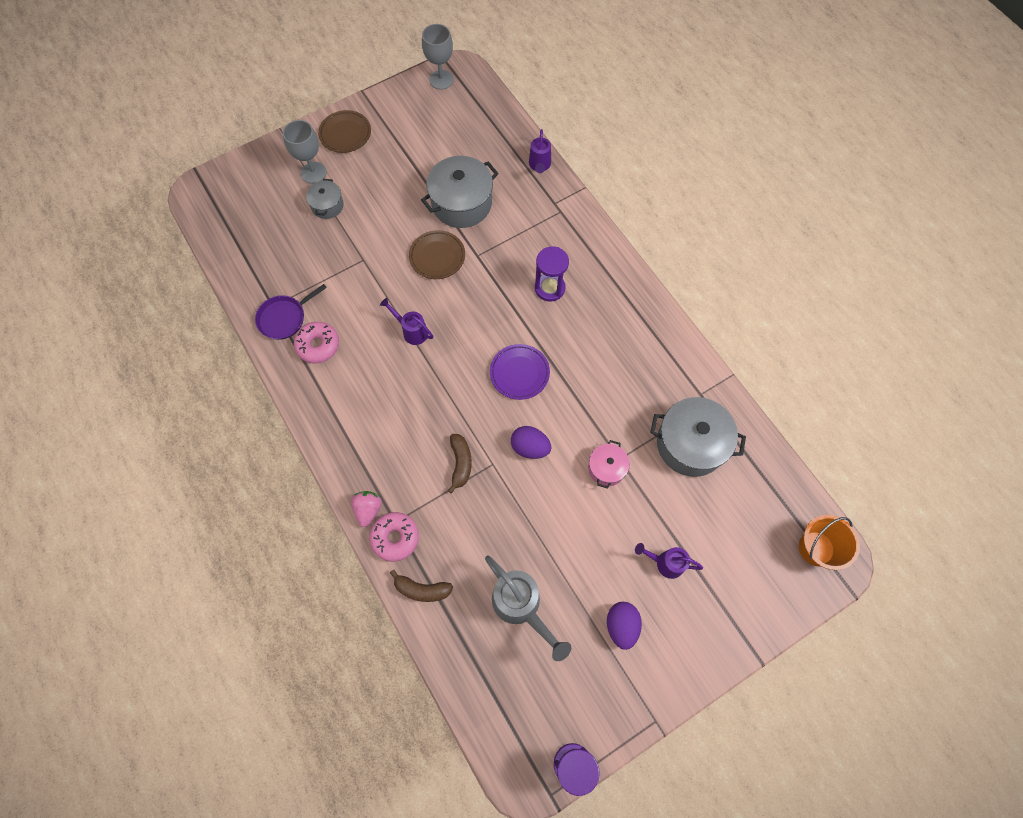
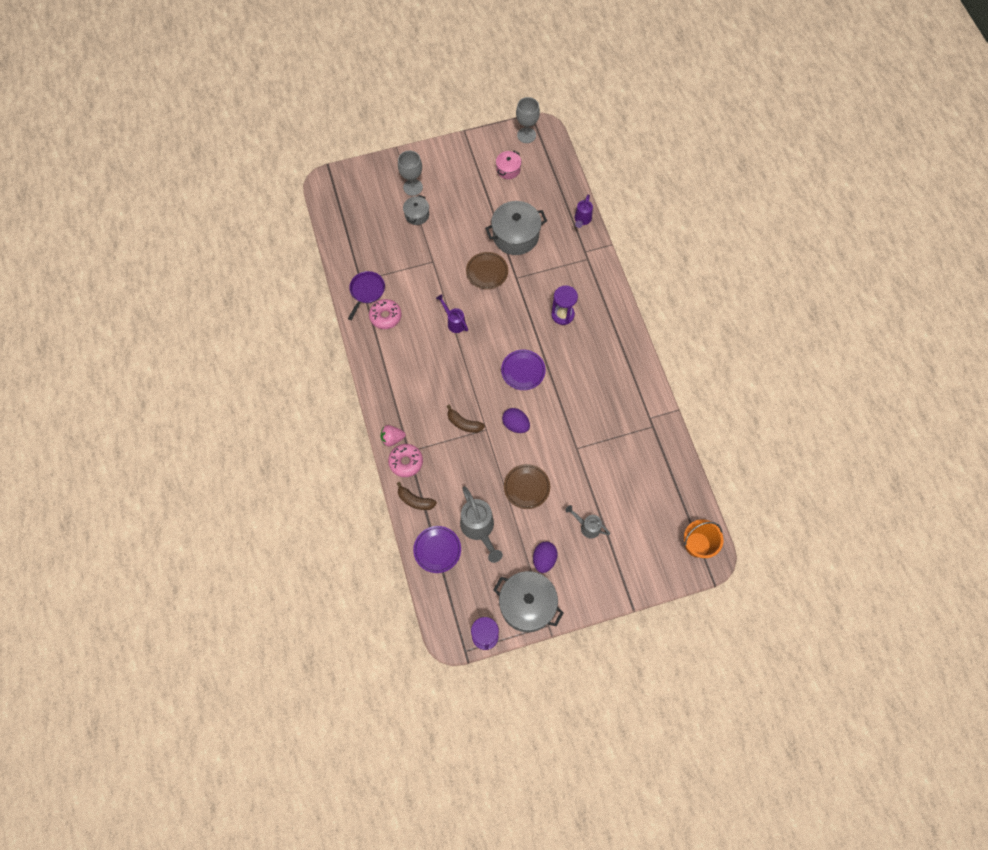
camera: 15 degrees right, 0 degrees up
(284, 318) = (366, 291): purple pan -> purple pan turned 135 degrees clockwise
(345, 134) = (443, 162): brown plate -> brown plate (526, 487)
(368, 509) = (392, 438): pink strawberry -> pink strawberry turned 120 degrees counterclockwise
(460, 463) = (464, 423): brown banana -> brown banana turned 105 degrees clockwise
(471, 653) = (437, 550): none -> purple plate
(606, 468) = (565, 452): pink pot -> pink pot (508, 169)
(665, 563) = (587, 526): purple watering can -> grey watering can
(690, 444) = (631, 451): grey pot -> grey pot (527, 605)

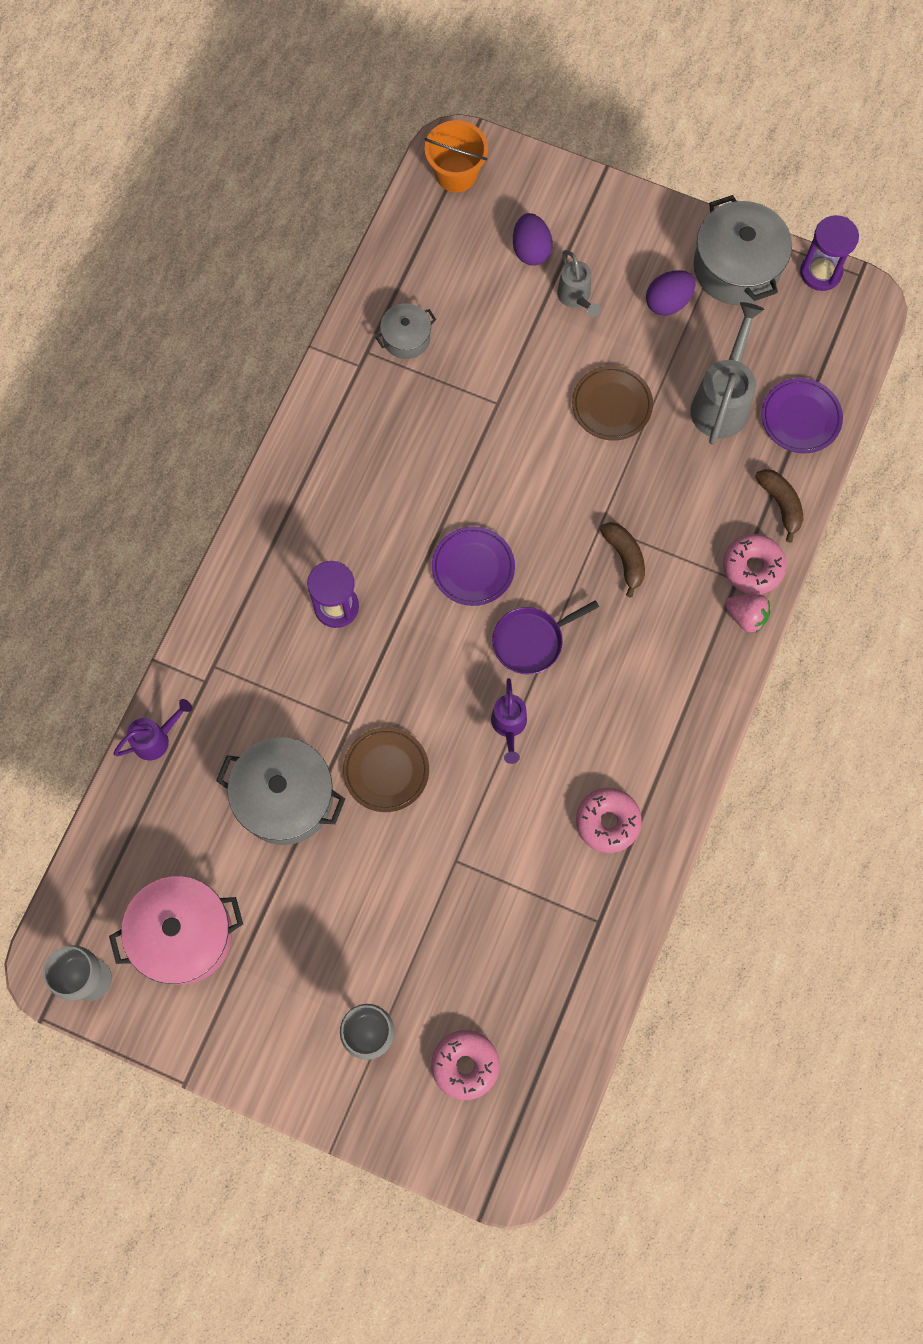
camera: 140 degrees left, 5 degrees up
(366, 291) = (603, 893): purple pan -> purple pan (531, 641)
(371, 202) = (465, 1065): none -> pink donut
(417, 215) = (409, 972): grey pot -> grey pot (406, 338)
(508, 169) = (183, 934): pink pot -> pink pot, size x1.86
(515, 425) = (552, 499): purple egg -> purple egg (531, 250)

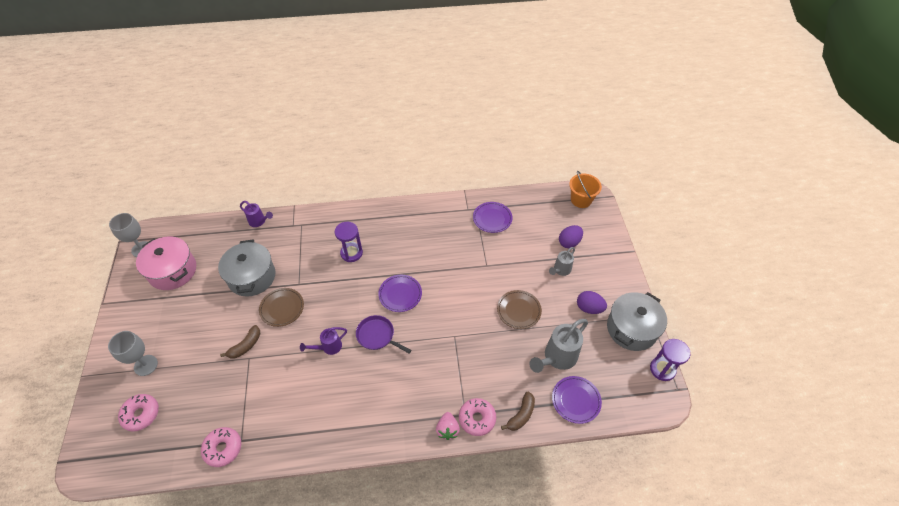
camera: 60 degrees right, 20 degrees down
(406, 338) = (492, 219): grey pot -> purple plate
(607, 822) = (298, 417): pink donut -> pink donut (223, 448)
(624, 558) = (444, 355): brown banana -> brown banana (245, 346)
(722, 401) = (557, 358): grey watering can -> grey watering can turned 150 degrees clockwise

